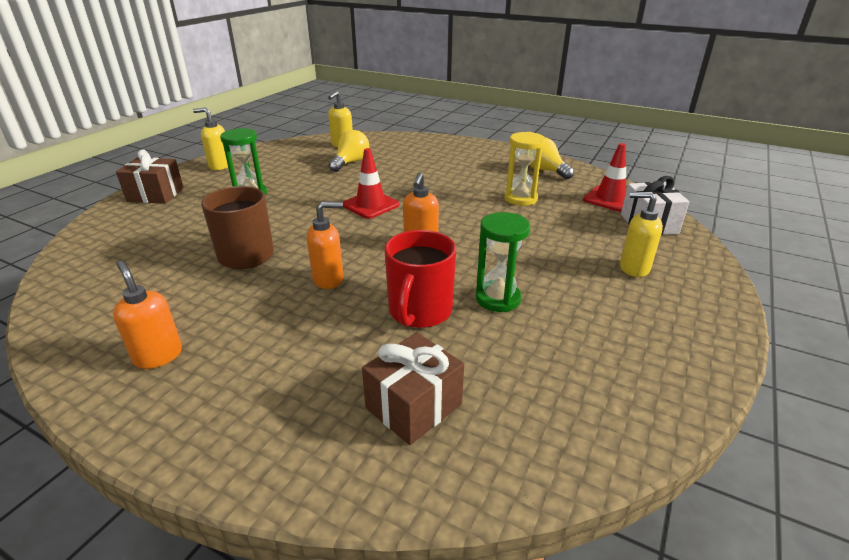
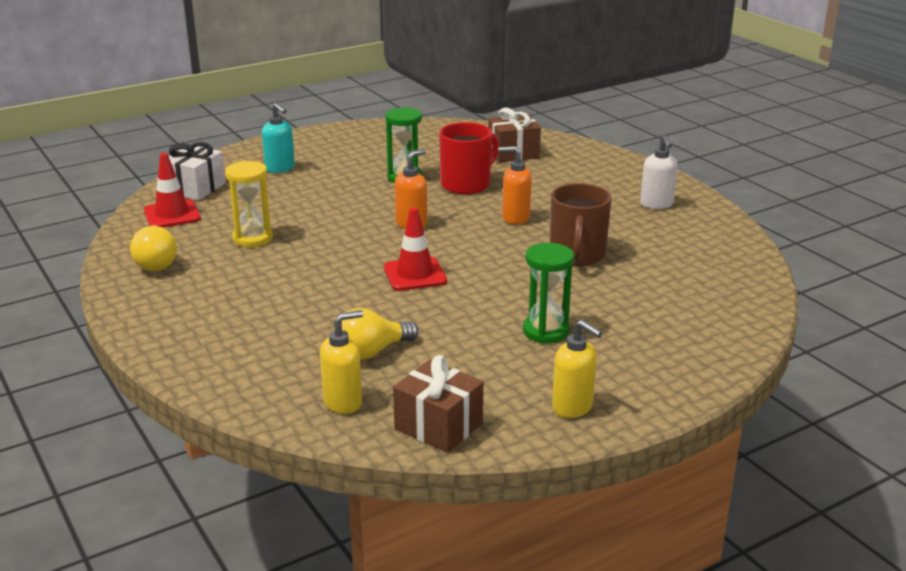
camera: 150 degrees left, 5 degrees down
(155, 195) = (675, 368): brown gift -> brown gift (438, 426)
(158, 356) = (656, 204): orange soap dispenser -> white soap dispenser
(633, 268) = (280, 168): yellow soap dispenser -> turquoise soap dispenser

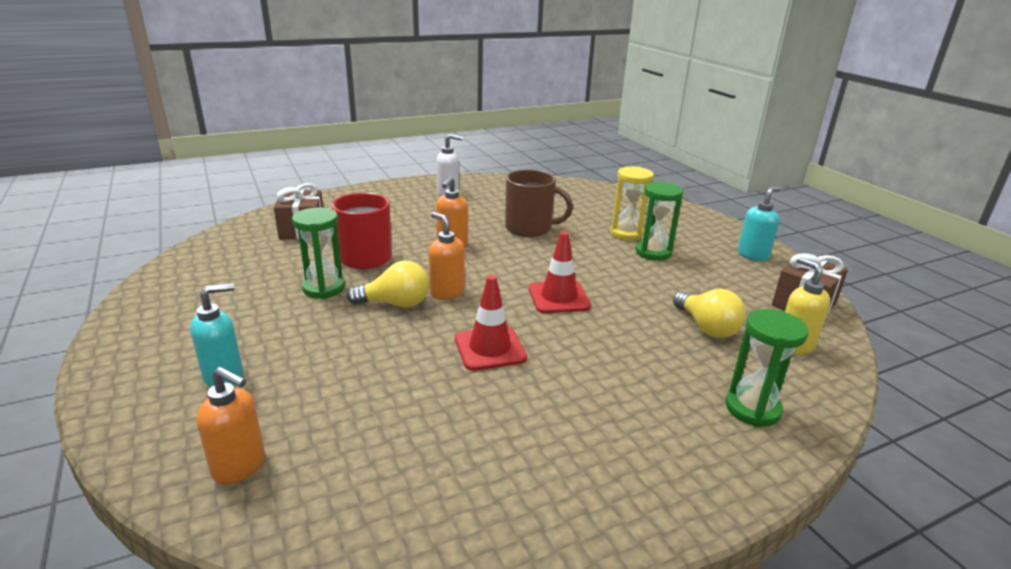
camera: 85 degrees left, 0 degrees up
(157, 263) = (510, 496): yellow light bulb -> yellow light bulb (395, 304)
(172, 215) = (336, 490): red traffic cone -> red traffic cone (490, 348)
(195, 188) = (240, 466): white gift -> orange soap dispenser
(237, 362) = (752, 409): none -> green hourglass
(253, 238) = (451, 401): yellow hourglass -> yellow hourglass (627, 233)
(573, 407) = (753, 255): yellow soap dispenser -> turquoise soap dispenser

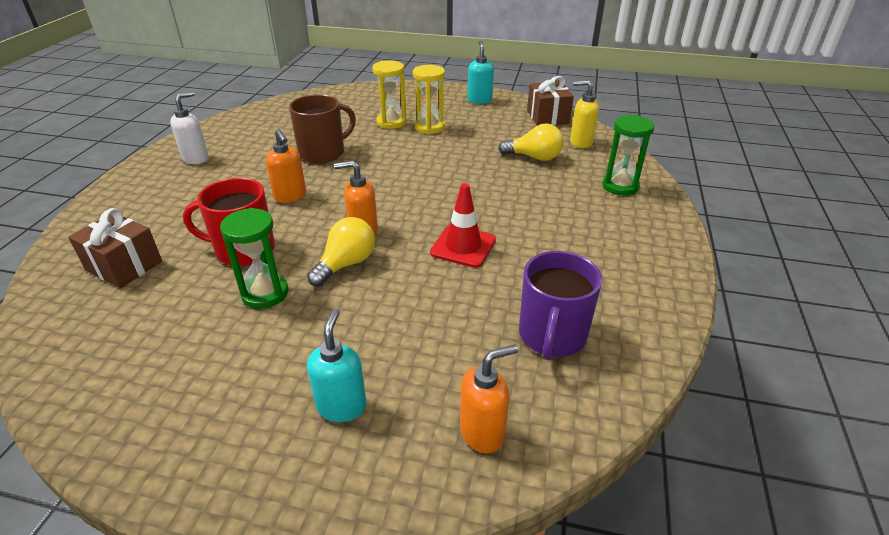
camera: 50 degrees left, 10 degrees up
(411, 459) = (552, 336): none -> purple mug
(559, 297) = (436, 189): red traffic cone -> none
(653, 252) = (429, 127): green hourglass -> yellow hourglass

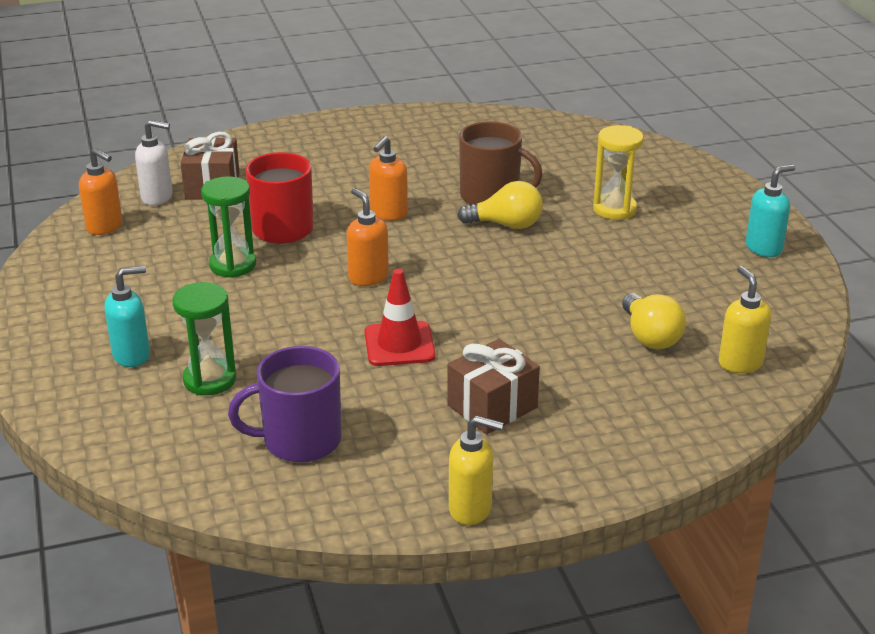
camera: 60 degrees right, 5 degrees down
(196, 158) = (400, 136): white soap dispenser -> white soap dispenser (157, 197)
(346, 264) = (308, 288): yellow light bulb -> yellow light bulb (506, 225)
(429, 127) = (635, 238): yellow hourglass -> none
(482, 432) = (149, 434): orange soap dispenser -> orange soap dispenser (105, 227)
(547, 117) = (785, 316): brown gift -> brown gift (492, 406)
(620, 186) = (650, 423): green hourglass -> green hourglass (210, 380)
(677, 280) = (471, 509): none -> yellow soap dispenser

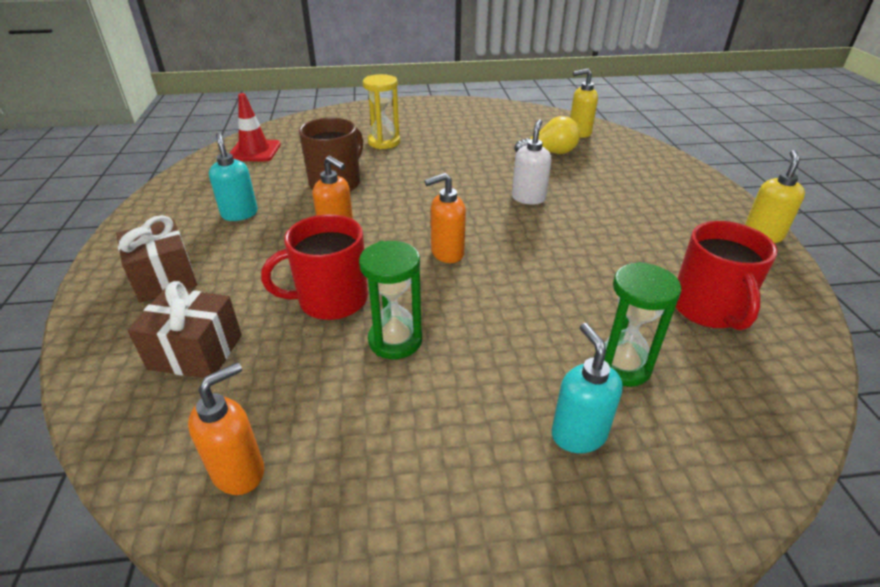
camera: 80 degrees left, 5 degrees up
(157, 197) = (188, 408): white soap dispenser -> white soap dispenser (528, 198)
(299, 441) = (708, 309): purple mug -> red mug
(399, 344) = (557, 246): red traffic cone -> red traffic cone (254, 151)
(492, 406) = (638, 214): brown gift -> brown gift (164, 278)
(506, 225) = (386, 182): yellow light bulb -> none
(764, 248) = (454, 109): turquoise soap dispenser -> turquoise soap dispenser (239, 214)

